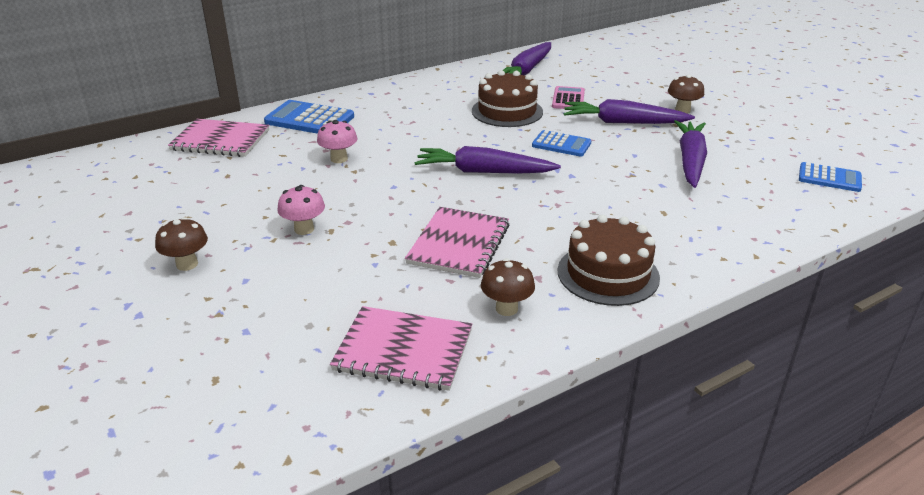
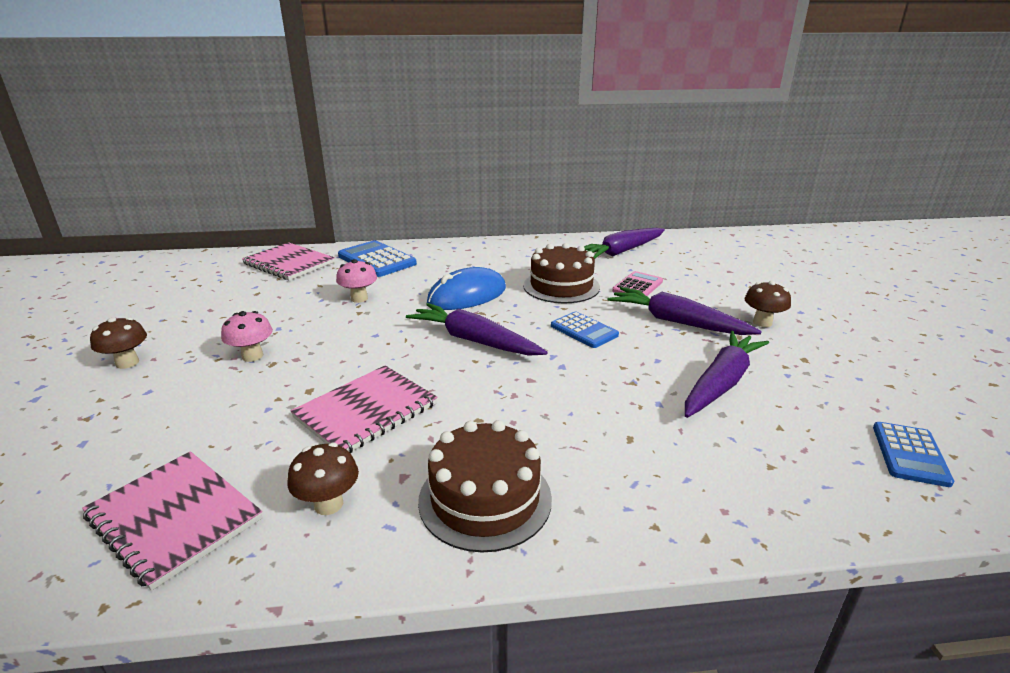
camera: 25 degrees right, 5 degrees down
(435, 135) = (467, 295): none -> blue mouse
(829, 178) = (910, 454): blue calculator -> blue calculator turned 60 degrees clockwise

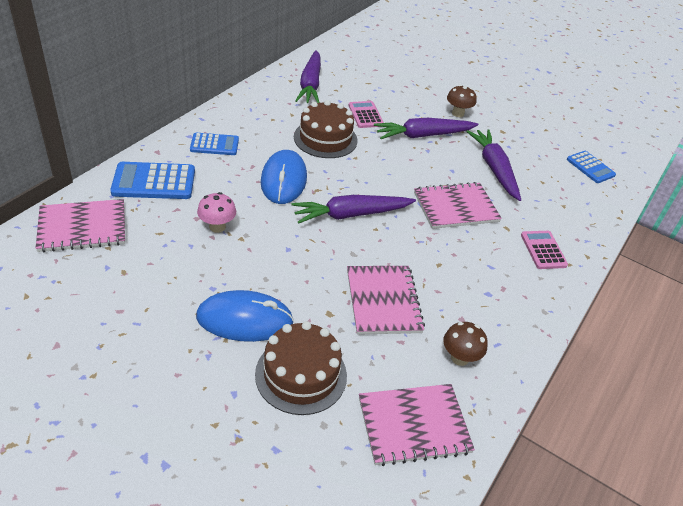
camera: 55 degrees left, 15 degrees up
(127, 363) = (166, 392): brown mushroom -> none
(252, 356) = (245, 319): pink mushroom -> blue mouse
(485, 499) = (506, 301): brown cake -> brown cake (301, 375)
(584, 330) = (392, 170): blue calculator -> blue calculator (214, 145)
(598, 388) = (455, 207): none -> pink notebook
(640, 487) = (543, 250): none -> pink calculator

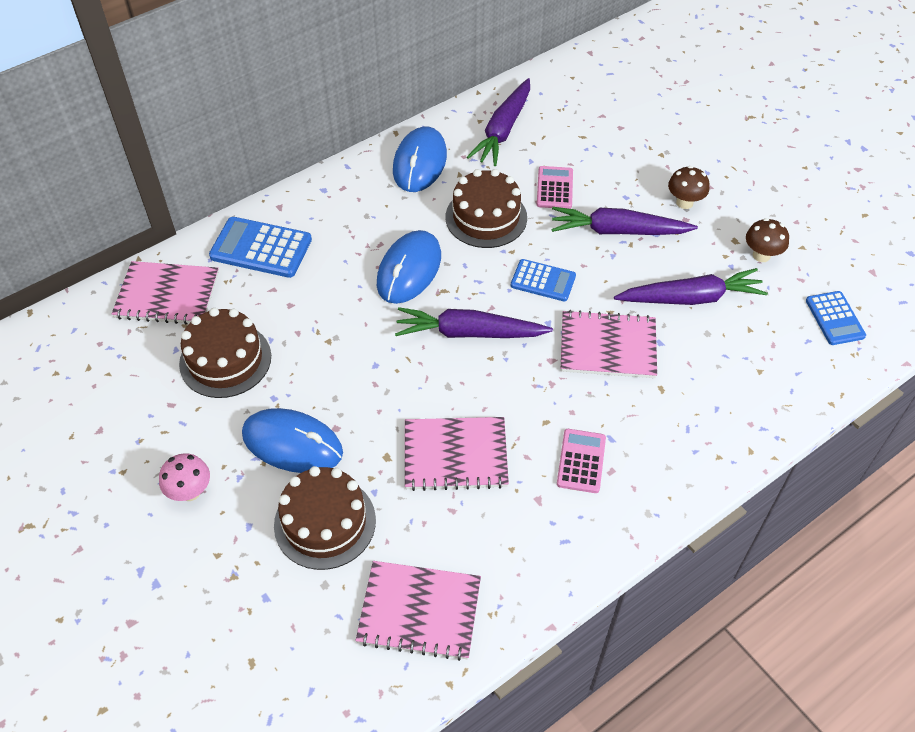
camera: 25 degrees right, 10 degrees up
(157, 267) = (225, 360): none -> brown cake
(214, 145) = (347, 207): blue calculator -> blue calculator (543, 281)
(217, 227) = (308, 321): pink mushroom -> pink mushroom (190, 491)
(258, 110) = (420, 163): none -> blue mouse
(383, 301) = (455, 455): pink notebook -> pink notebook turned 75 degrees clockwise
(459, 358) = (510, 546): brown mushroom -> brown mushroom (761, 255)
(494, 169) = (690, 298): purple carrot -> purple carrot turned 75 degrees clockwise
(543, 250) = (693, 430): pink calculator -> pink calculator (581, 461)

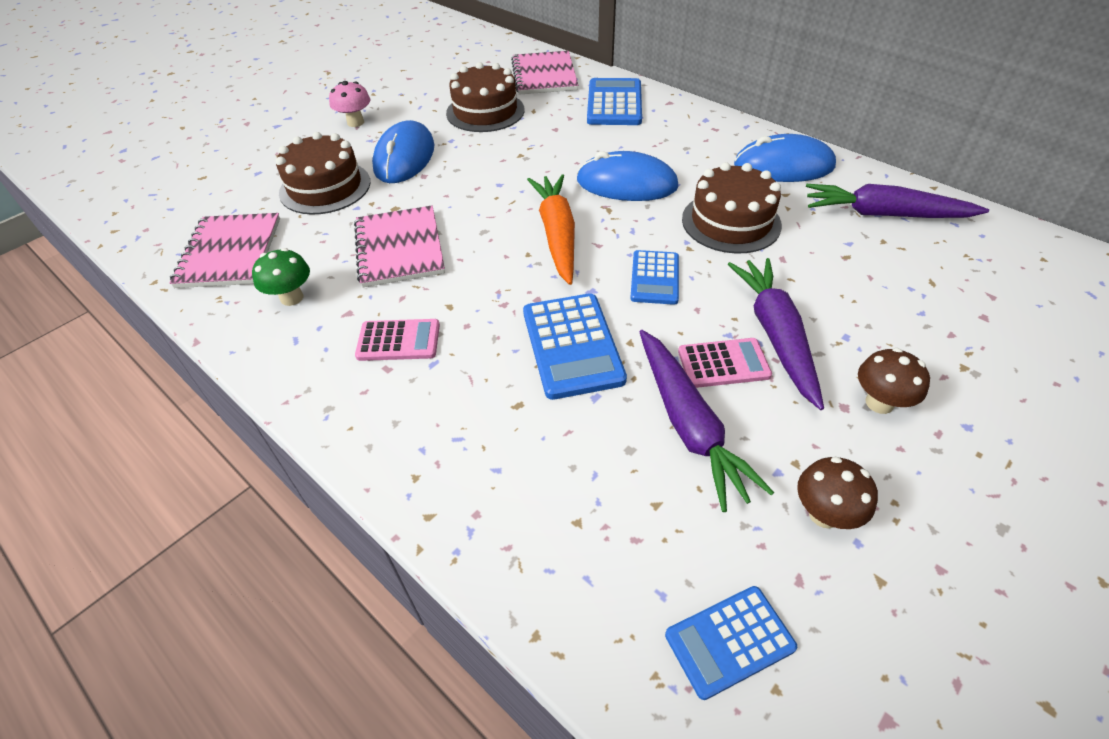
camera: 80 degrees right, 5 degrees down
(469, 333) = (557, 234): purple carrot -> orange carrot
(507, 547) = (292, 298): none -> green mushroom
(554, 188) = (815, 268): pink calculator -> pink calculator (723, 363)
(608, 346) = (572, 346): pink notebook -> blue calculator

